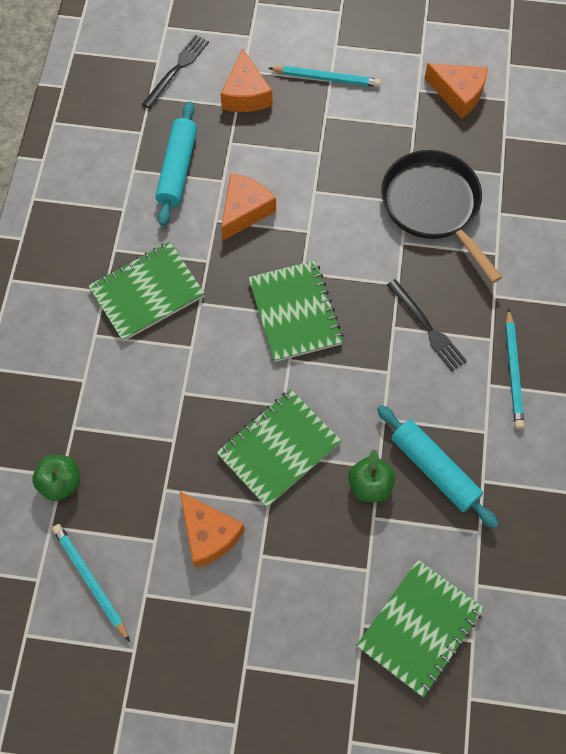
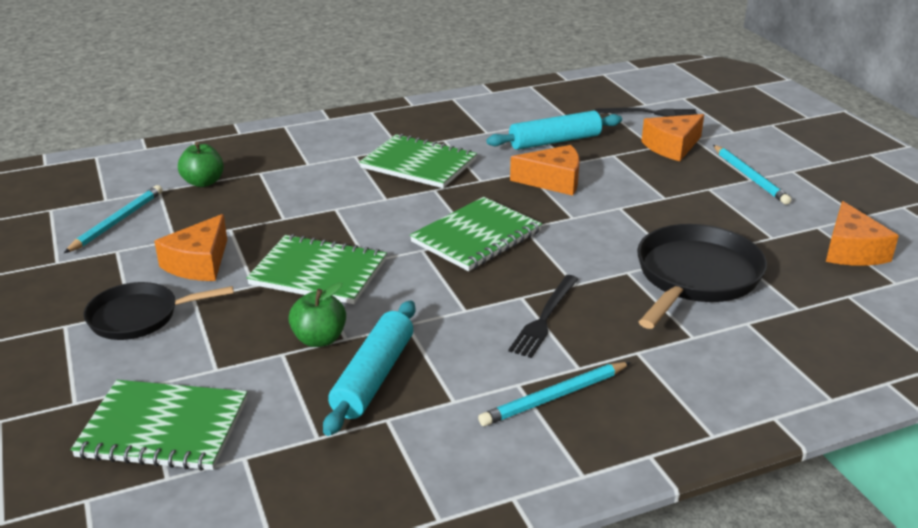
camera: 60 degrees right, 35 degrees down
(265, 605) = (139, 317): none -> black pan

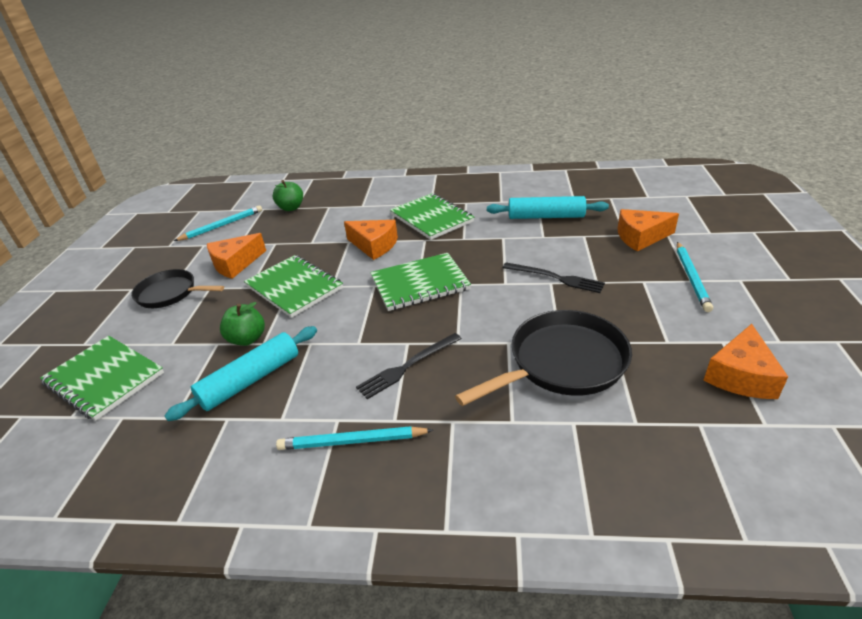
camera: 30 degrees right, 5 degrees up
(553, 181) = (516, 249): orange cheese -> orange cheese (374, 245)
(650, 113) = (645, 205): black fork -> black fork (555, 278)

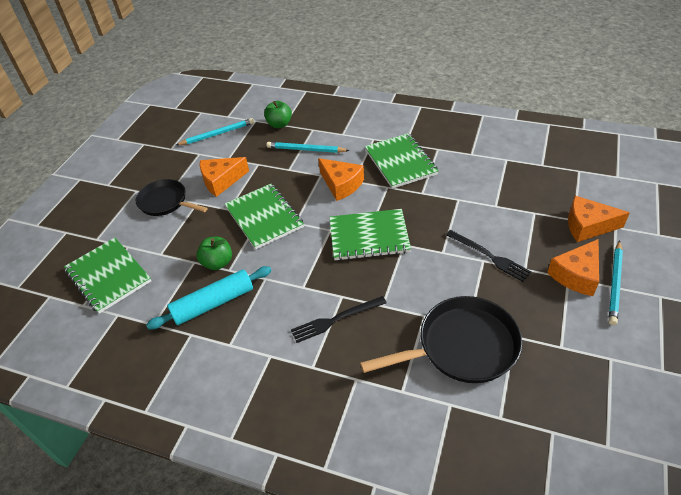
camera: 15 degrees right, 10 degrees up
(352, 441) = (277, 378): turquoise pencil -> turquoise pencil (306, 149)
(546, 216) = (507, 182): turquoise rolling pin -> none
(741, 376) = (609, 396): orange cheese -> orange cheese (576, 275)

